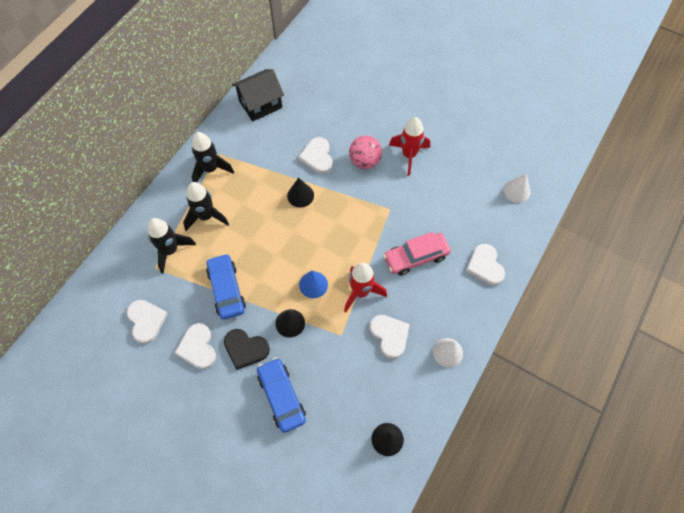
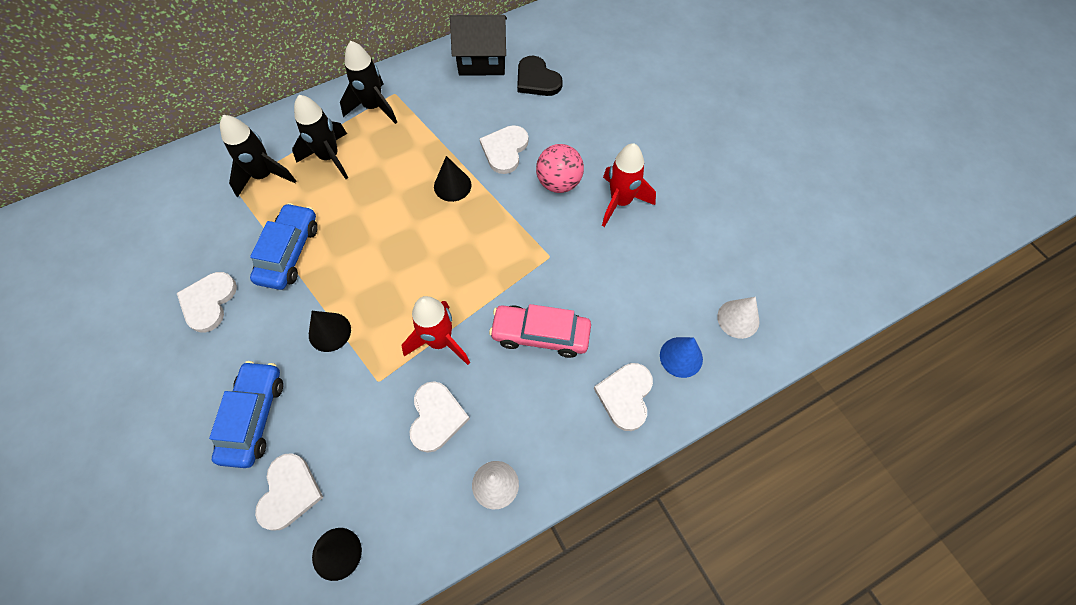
camera: 30 degrees right, 0 degrees up
(146, 321) = (180, 241): white heart -> white heart (289, 492)
(245, 349) = (258, 334): black heart -> black heart (537, 79)
(313, 284) = (390, 300): blue cone -> blue cone (681, 357)

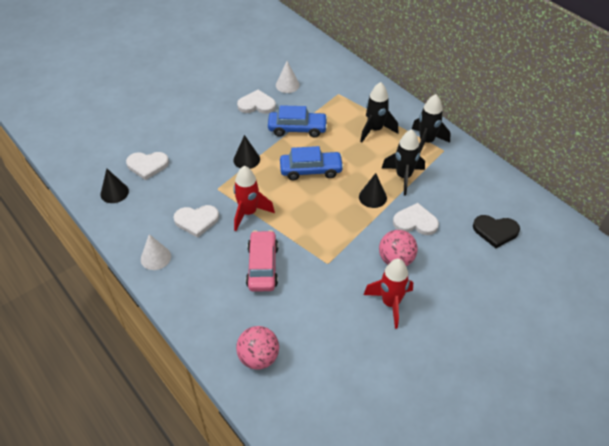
camera: 80 degrees right, 15 degrees down
(254, 417) = (189, 141): blue car -> blue car (311, 170)
(264, 176) = (350, 104): black rocket -> black rocket (403, 177)
(482, 60) = (499, 193): black house -> none
(537, 79) = (495, 231): black heart -> black heart turned 120 degrees counterclockwise
(625, 396) = (222, 323): white heart -> none
(681, 357) = (258, 358): blue cone -> pink ball
(738, 319) = (299, 398): white cone -> white cone (287, 85)

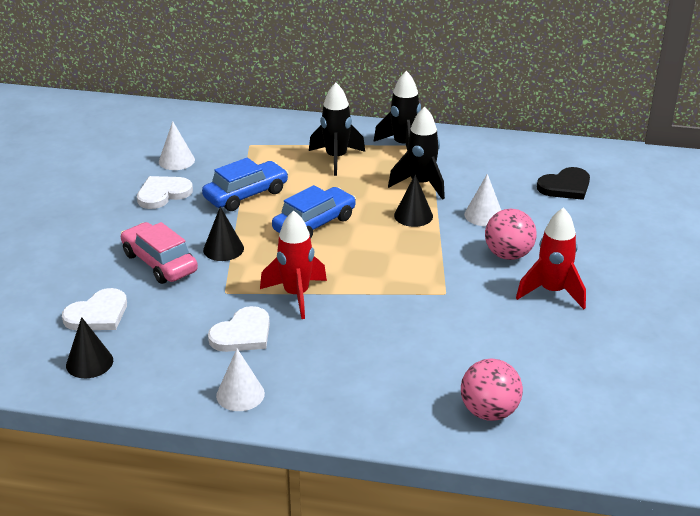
camera: 40 degrees left, 15 degrees down
(262, 266) = (380, 333): pink car -> pink car (159, 263)
(415, 222) = (483, 215): white heart -> white cone

